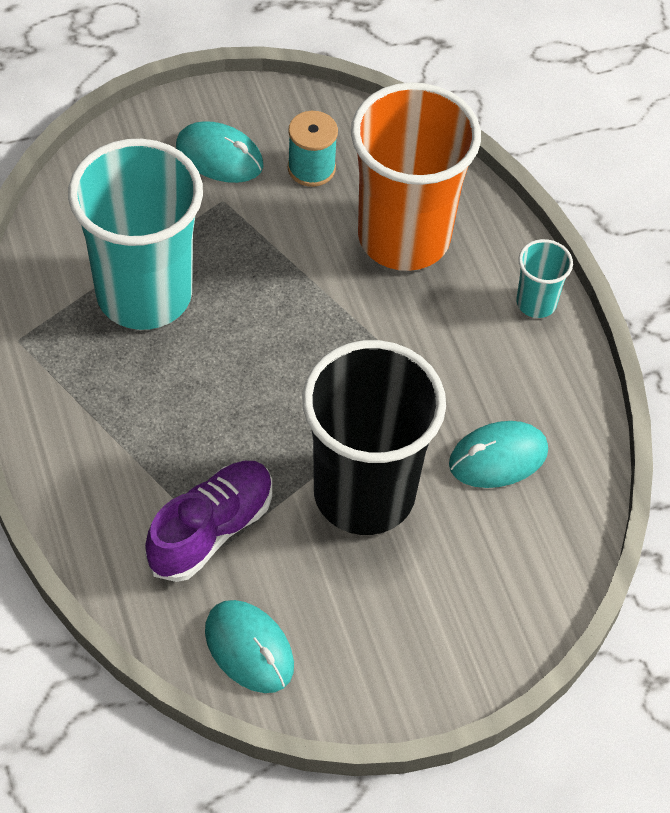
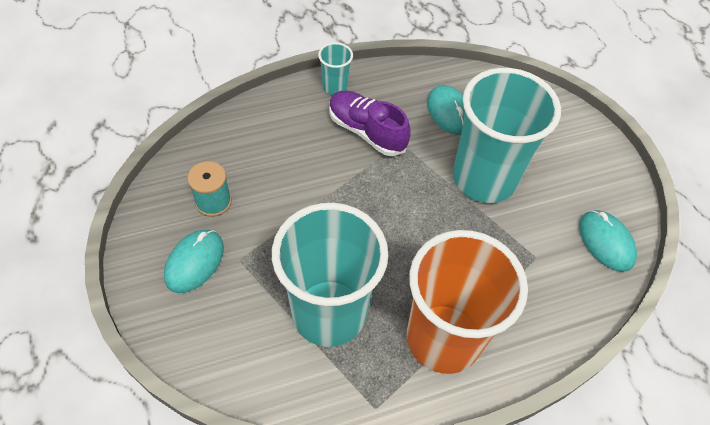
camera: 90 degrees left, 0 degrees up
(211, 530) = (526, 264): purple shoe -> purple shoe (366, 131)
(249, 648) = (606, 242): turquoise mouse -> turquoise mouse turned 75 degrees counterclockwise
(364, 493) = (484, 178): black cup -> turquoise cup
(404, 237) = (280, 150): orange cup -> orange cup (443, 338)

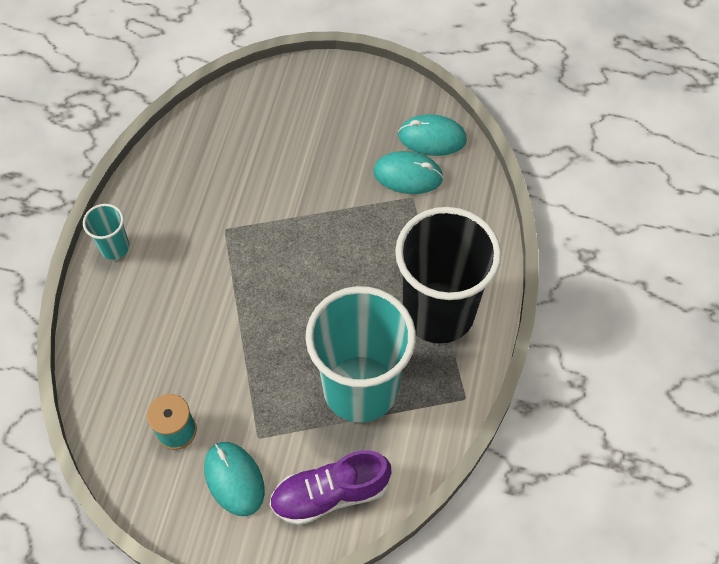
camera: 55 degrees left, 5 degrees up
(366, 131) = (191, 250): purple shoe -> purple shoe (330, 494)
(443, 338) = (438, 312): orange cup -> black cup
(449, 112) = (220, 167): turquoise mouse -> turquoise mouse (408, 175)
(484, 178) = (311, 186): turquoise cup -> none

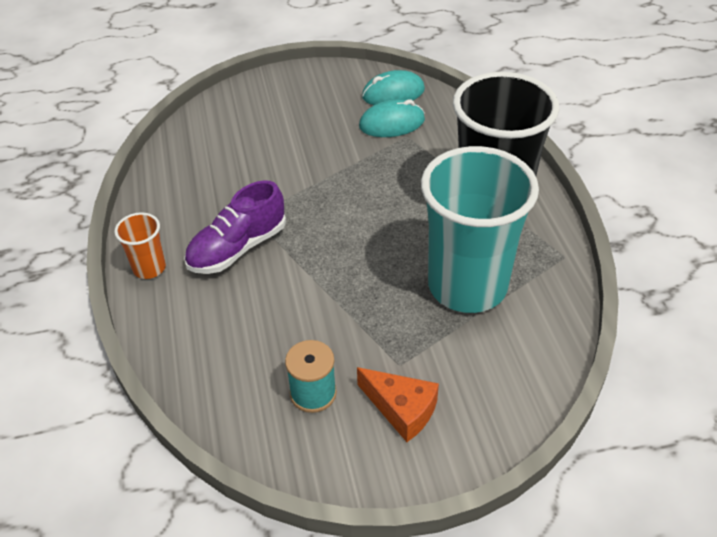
camera: 25 degrees left, 15 degrees down
(114, 247) = (149, 268): turquoise cup -> orange cup
(234, 479) = (401, 409): turquoise mouse -> orange cheese
(330, 494) = (504, 380): purple shoe -> purple shoe (237, 248)

